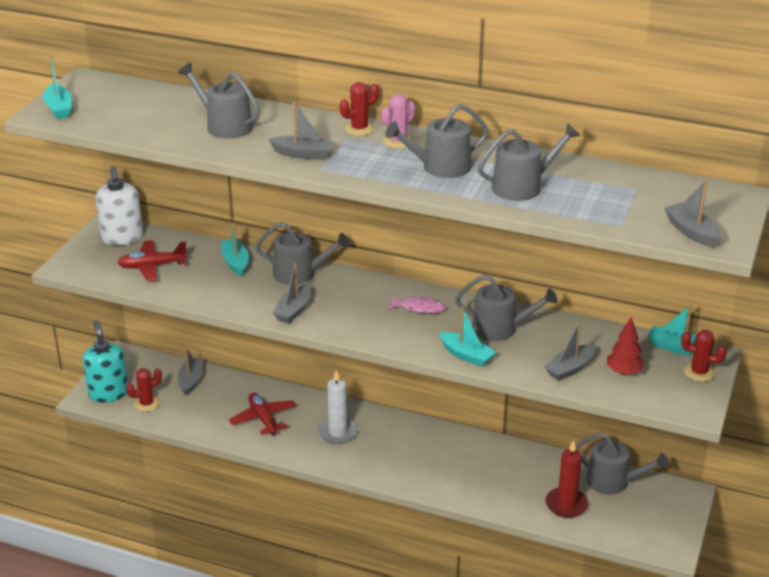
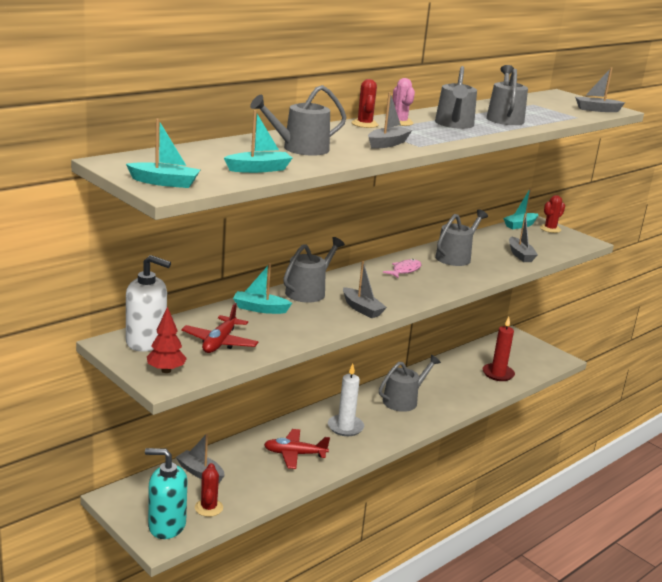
camera: 65 degrees left, 10 degrees down
(466, 355) = (479, 275): turquoise boat -> turquoise boat (259, 169)
(613, 481) = (486, 351): grey watering can -> grey watering can (403, 400)
(624, 372) = (535, 244): red tree -> red tree (166, 370)

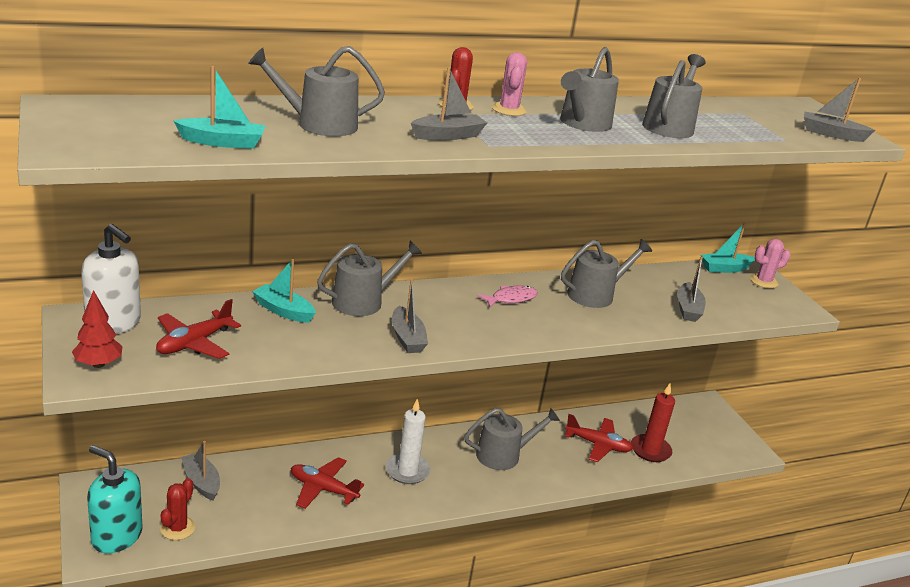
camera: 20 degrees right, 5 degrees up
(164, 182) = (77, 140): turquoise boat -> none
(461, 378) = (598, 445): none -> red plane
(550, 229) = (763, 281): red cactus -> pink cactus

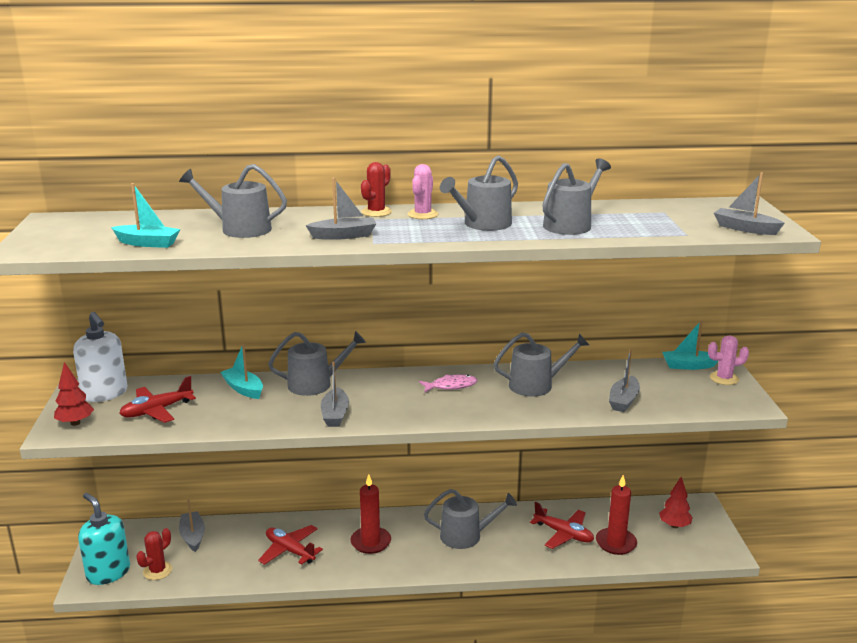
camera: 20 degrees right, 5 degrees down
(407, 471) = (370, 542): white candle -> red candle
(695, 427) = (674, 525): none -> red tree

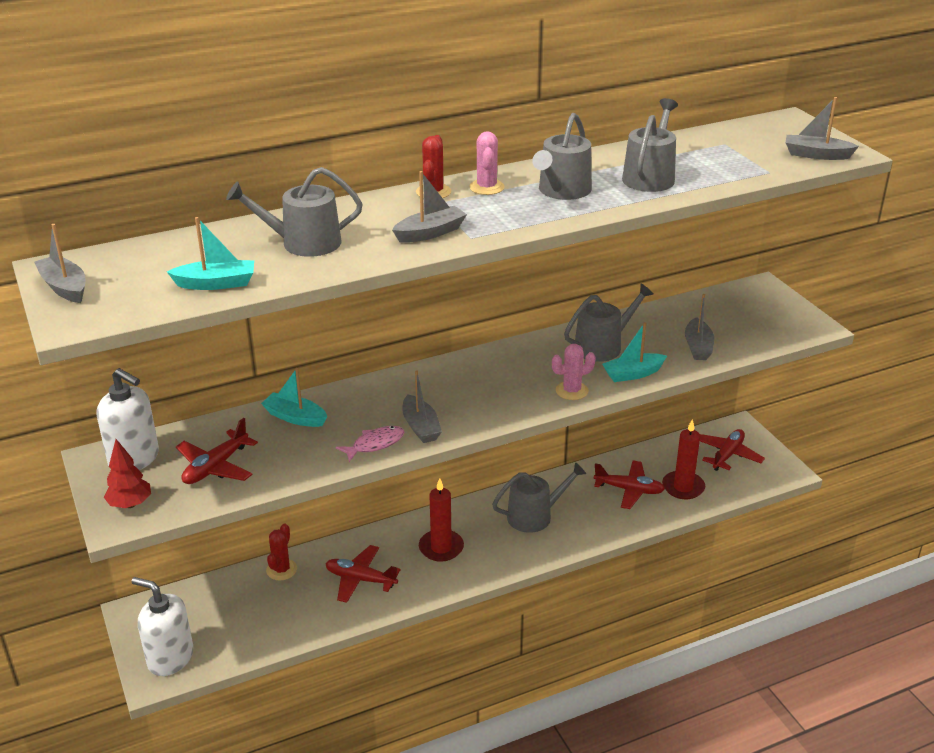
camera: 20 degrees left, 10 degrees up
(108, 572) = (170, 658): turquoise soap dispenser -> white soap dispenser
(157, 571) = (227, 641): red cactus -> red cactus (281, 570)
(193, 536) = (240, 591): grey boat -> grey boat (64, 287)
(315, 384) = (371, 394): grey watering can -> none
(451, 386) = (518, 365): pink fish -> pink fish (375, 444)
(674, 525) = (727, 455): red tree -> red plane
(688, 366) = (734, 293): turquoise boat -> turquoise boat (633, 374)
(724, 378) = (774, 301): pink cactus -> pink cactus (572, 391)

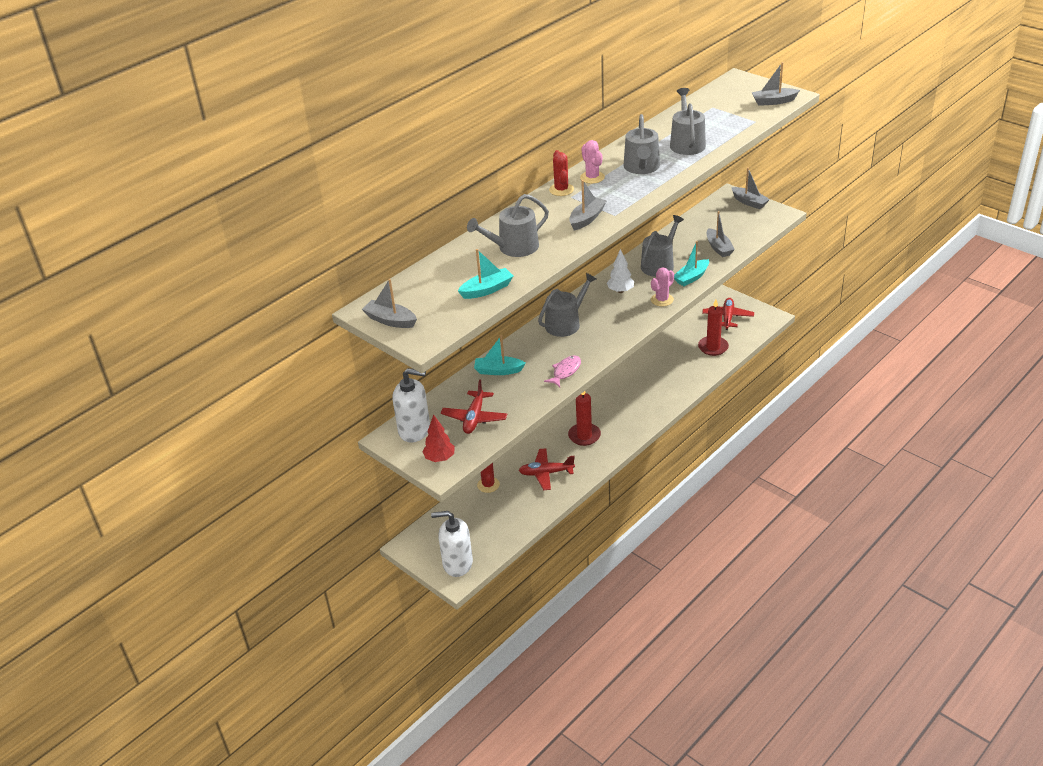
camera: 20 degrees left, 5 degrees up
(421, 427) = (585, 352): grey boat -> grey boat (749, 202)
(527, 364) = (620, 291): none -> white tree
(535, 516) = (631, 396): grey watering can -> grey watering can (566, 323)
(629, 490) = (680, 360): red plane -> none

